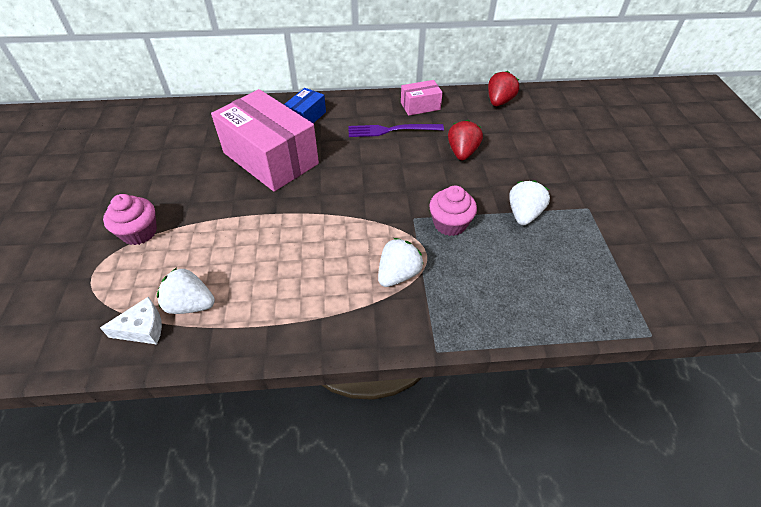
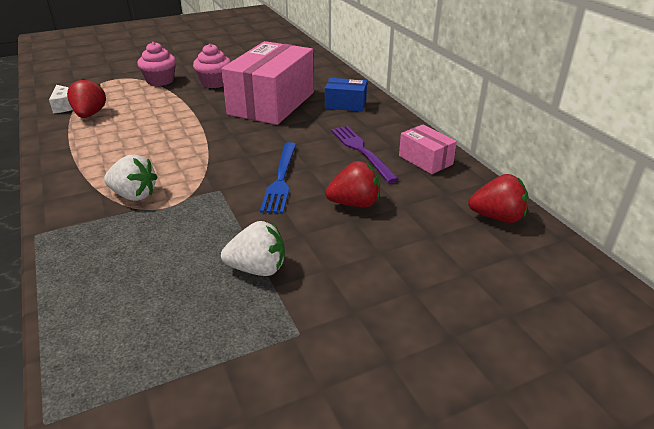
camera: 70 degrees right, 15 degrees down
(190, 304) = (90, 114): white strawberry -> red strawberry
(412, 180) = (281, 179): none -> blue fork
(450, 224) = (218, 214): pink cupcake -> pink cupcake (214, 83)

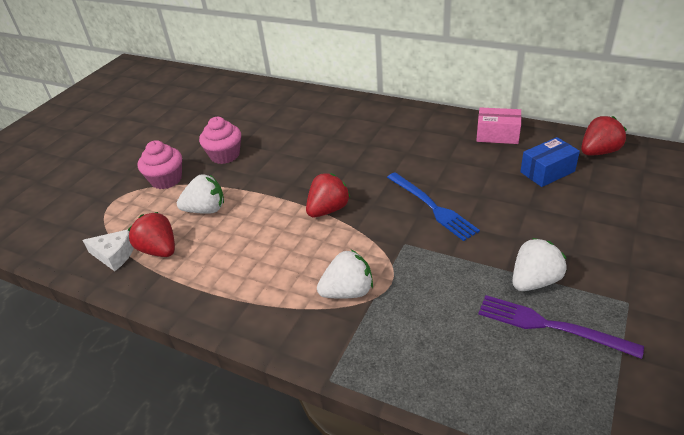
camera: 35 degrees left, 5 degrees up
(149, 107) = (206, 210): none -> white strawberry
(271, 103) = (311, 148): pink box -> none
(345, 104) = (370, 119): blue box -> blue box (547, 172)
(354, 203) = (509, 194): red strawberry -> red strawberry (328, 210)
(361, 151) = (447, 152): purple fork -> purple fork (551, 326)

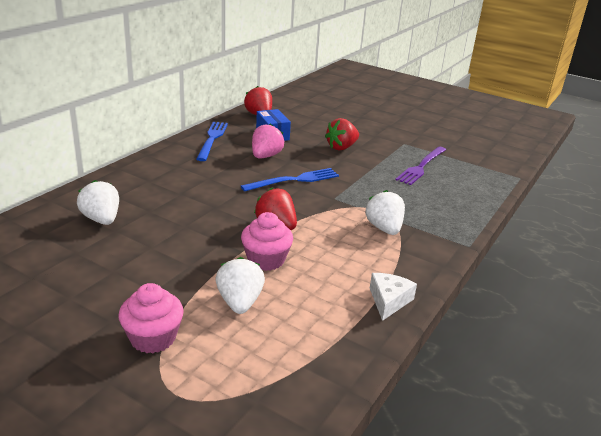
camera: 90 degrees left, 10 degrees down
(114, 255) = (299, 379): white cheese -> white cheese (389, 301)
(159, 250) = (301, 339): red strawberry -> red strawberry (341, 147)
(225, 155) = (129, 285): pink cupcake -> pink cupcake (266, 260)
(481, 177) = (265, 156): none -> pink strawberry
(497, 135) = (212, 139): pink box -> blue fork
(534, 281) = (383, 162): white strawberry -> white strawberry (102, 219)

